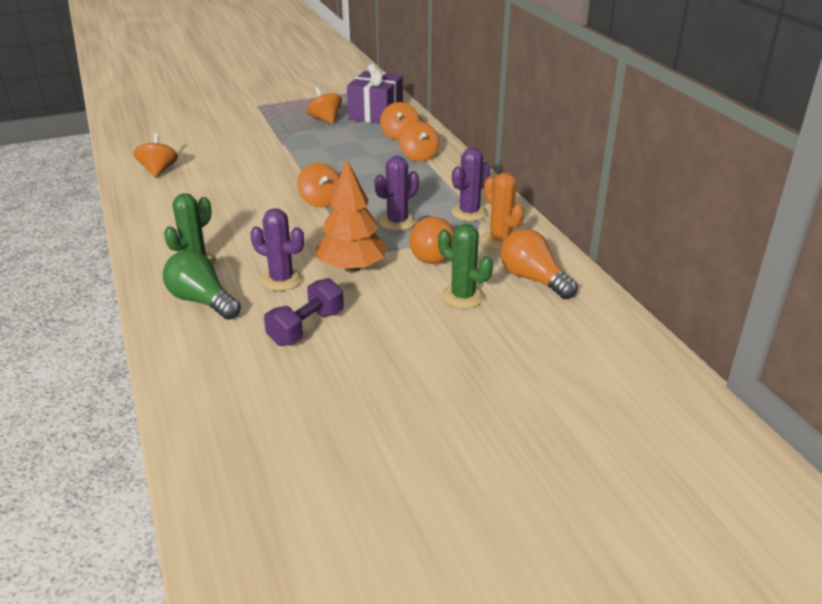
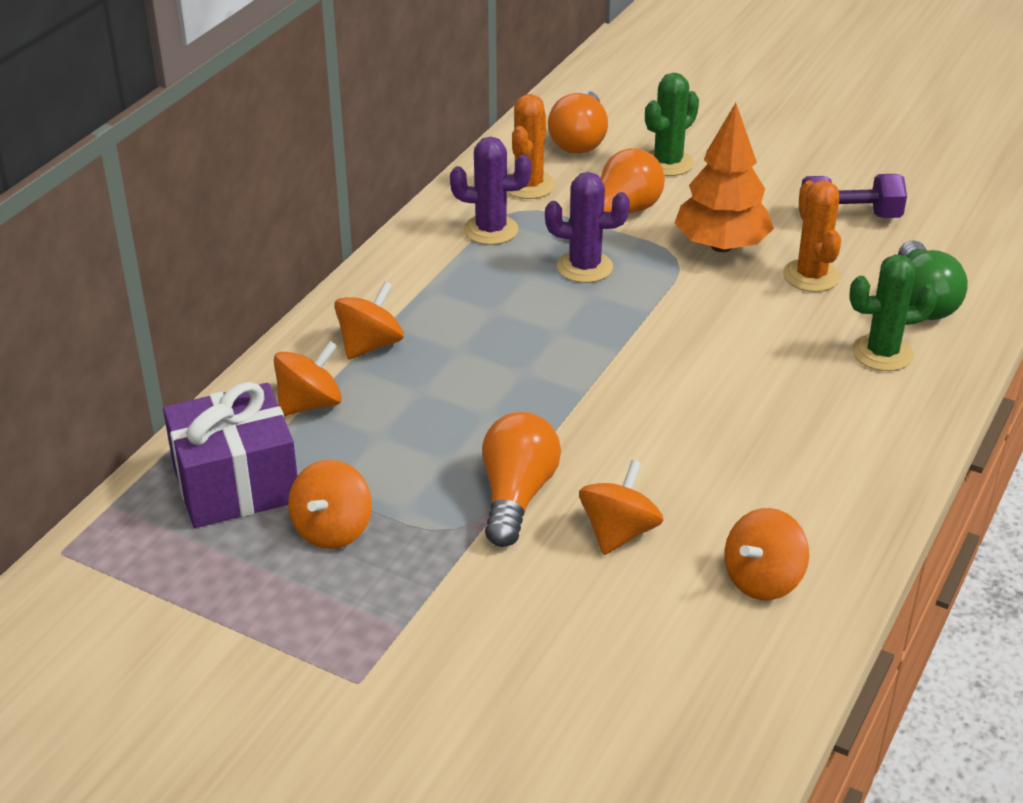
camera: 130 degrees left, 5 degrees up
(281, 280) = (811, 276): purple cactus -> orange cactus
(282, 150) = (516, 495): none -> orange light bulb
(320, 201) = (619, 352): orange spinning top -> orange spinning top (619, 532)
(463, 296) = (668, 163): green cactus -> green cactus turned 45 degrees clockwise

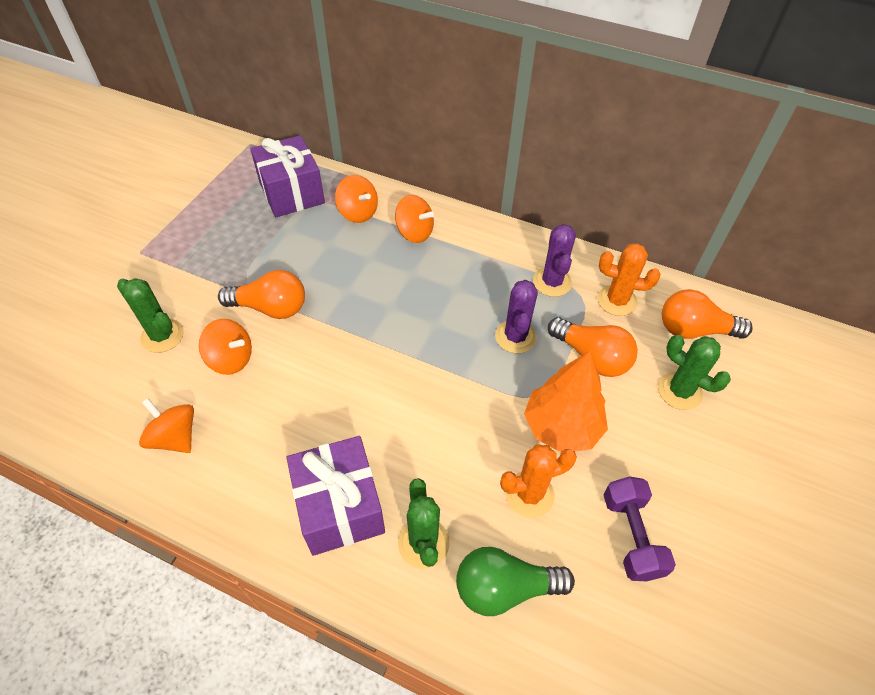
camera: 85 degrees right, 15 degrees up
(332, 529) = (252, 232): orange spinning top -> none
(569, 619) = (162, 336): none -> green cactus
(847, 417) = (340, 507): none -> purple gift

